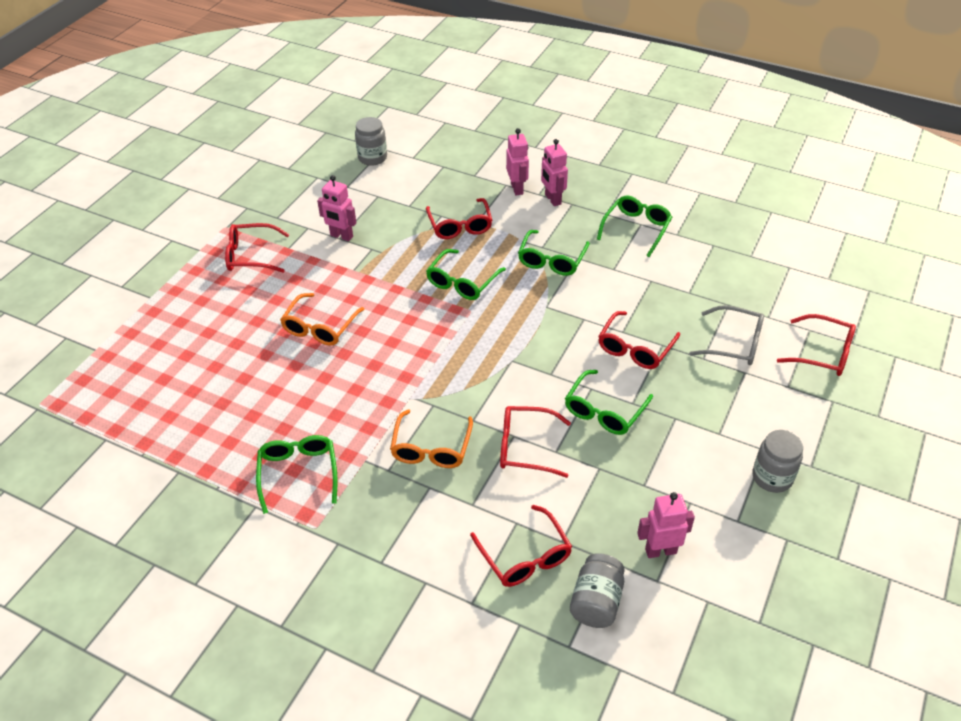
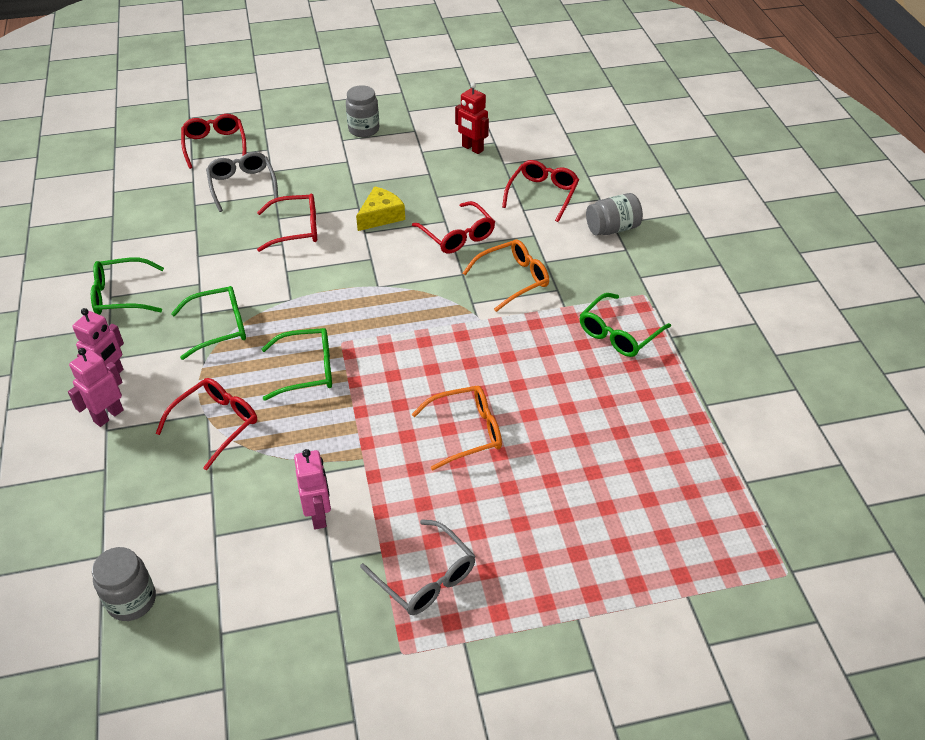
camera: 130 degrees left, 0 degrees up
(251, 255) = (425, 577): red glasses -> grey glasses
(596, 602) = (537, 156): grey jar -> grey jar (612, 228)
(604, 411) = (381, 216): green glasses -> yellow cheese
(660, 550) = (472, 148): pink robot -> red robot

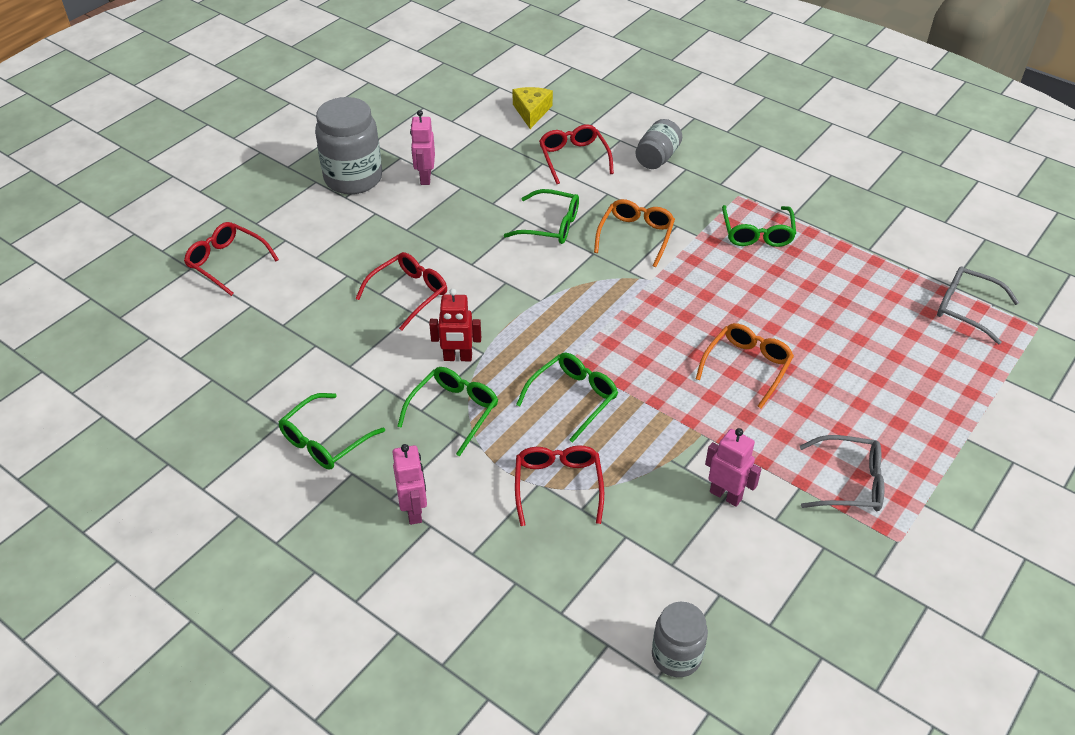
camera: 40 degrees left, 0 degrees up
(108, 415) = (458, 541): pink robot -> pink robot (425, 177)
(242, 185) = (306, 284): grey glasses -> grey glasses (966, 309)
(364, 129) = (353, 178): grey jar -> grey jar, size x1.70
(381, 216) = (467, 243): yellow cheese -> yellow cheese (531, 111)
(457, 235) = (550, 225): red glasses -> green glasses
(472, 148) = (469, 148): red robot -> red robot (457, 357)

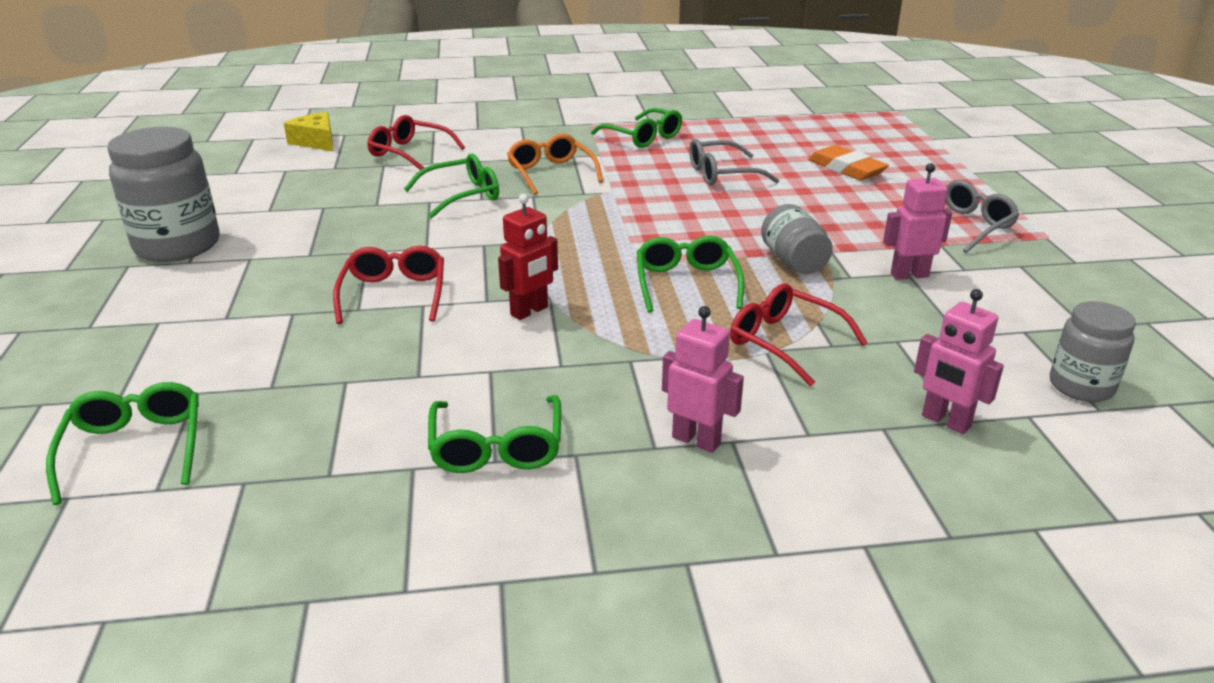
camera: 45 degrees left, 15 degrees down
(227, 262) = (97, 374): red glasses -> none
(425, 177) = (270, 215): pink robot -> pink robot (945, 422)
(454, 412) = (596, 348): green glasses -> green glasses (135, 448)
(657, 158) = (486, 129): grey jar -> grey jar (793, 261)
(747, 367) = (777, 203): orange glasses -> none
(862, 366) = (846, 169): none -> orange eraser
(966, 309) = (845, 119): grey glasses -> grey glasses (722, 174)

